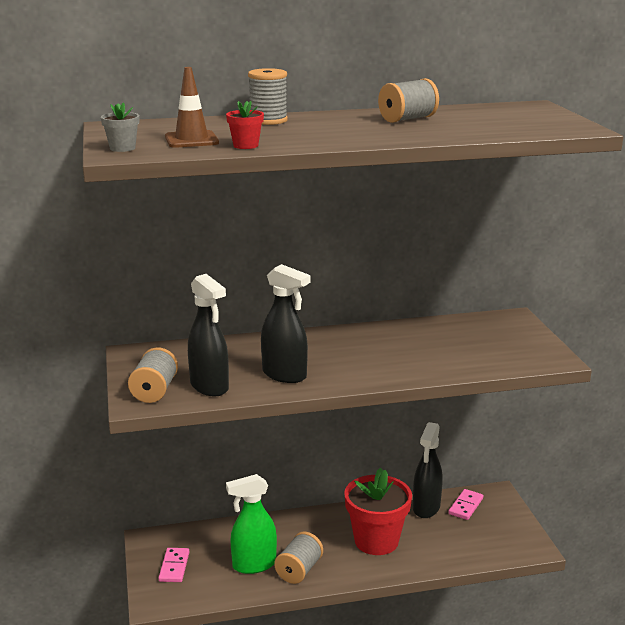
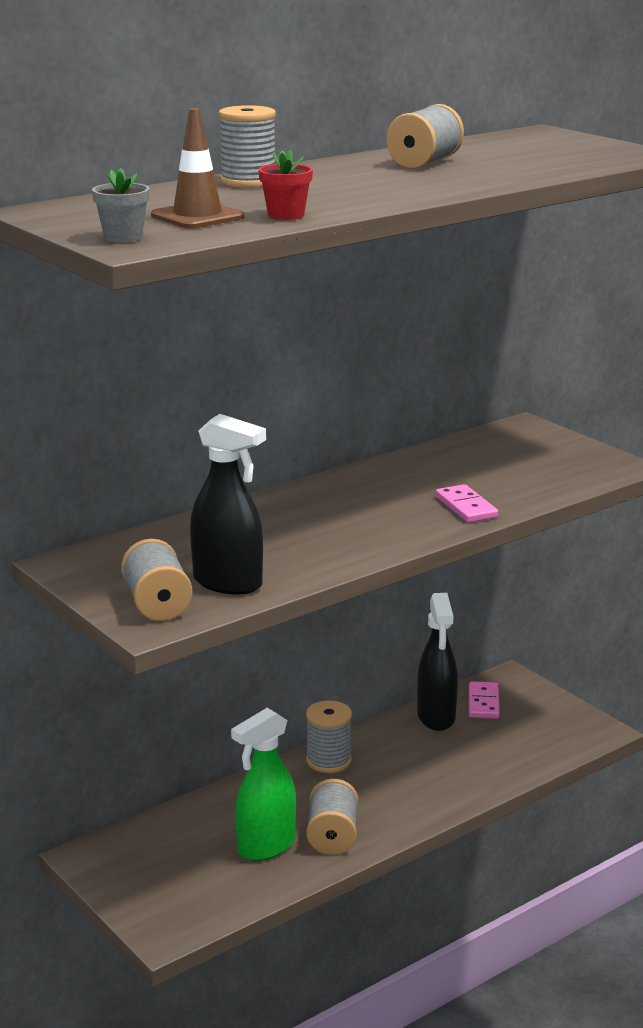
camera: 25 degrees left, 0 degrees up
(174, 567) = (156, 880): pink domino -> pink domino (466, 507)
(284, 375) = (313, 548): black spray bottle -> none
(334, 518) = (328, 761): none -> grey spool
(376, 541) = (404, 773): red flower pot -> none

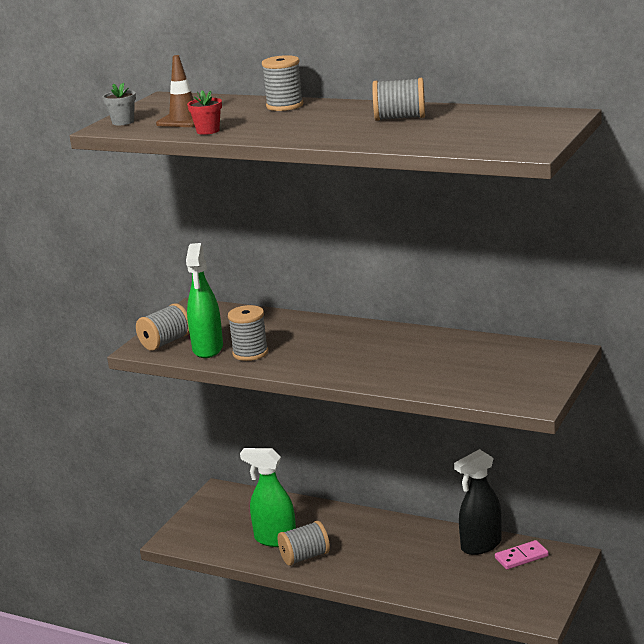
camera: 65 degrees right, 0 degrees up
(228, 583) = (208, 349): black spray bottle -> green spray bottle
(328, 761) = (385, 526): grey spool -> grey spool (250, 353)
(466, 507) = (389, 375): pink domino -> none

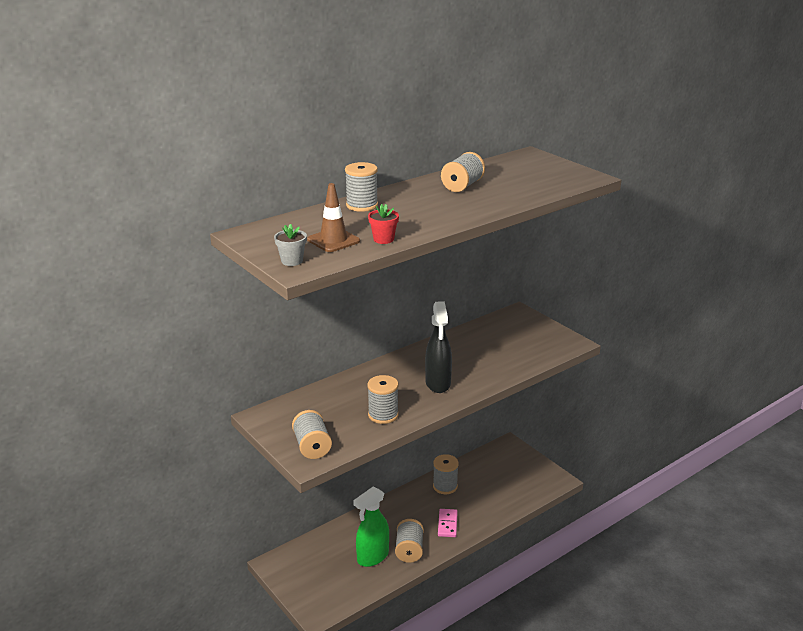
camera: 65 degrees left, 5 degrees up
(208, 349) = (351, 431): green spray bottle -> none
(435, 541) = (445, 486): none -> grey spool
(480, 545) = (467, 471): black spray bottle -> black spray bottle (438, 383)
(521, 557) = (494, 461): pink domino -> pink domino (447, 524)

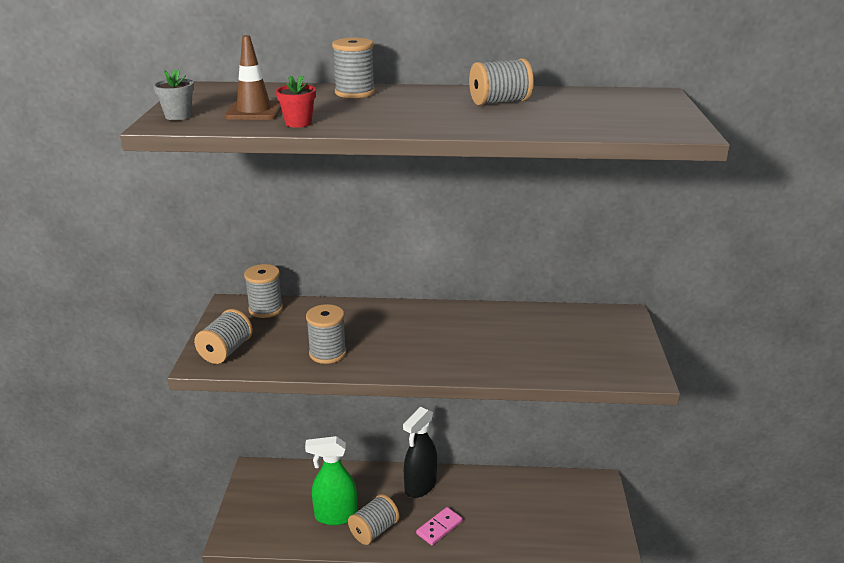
camera: 40 degrees right, 0 degrees up
(438, 383) = (425, 348): black spray bottle -> black spray bottle (420, 486)
(445, 486) = (482, 488): grey spool -> grey spool (266, 309)

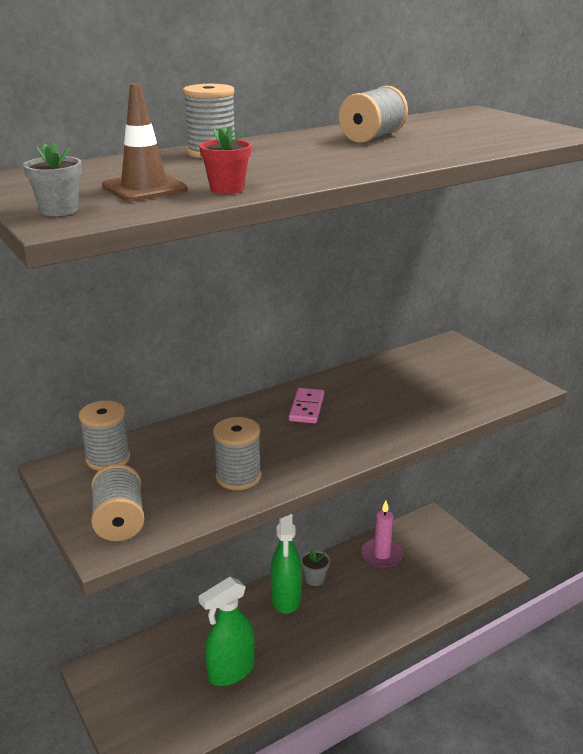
camera: 35 degrees left, 0 degrees up
(374, 530) = (283, 664): grey spool -> none
(420, 486) = (286, 599): black spray bottle -> green spray bottle
(439, 528) = (340, 628): pink domino -> pink domino (307, 408)
(455, 482) = (314, 579): none -> grey flower pot
(527, 490) = (381, 555): none -> pink candle

